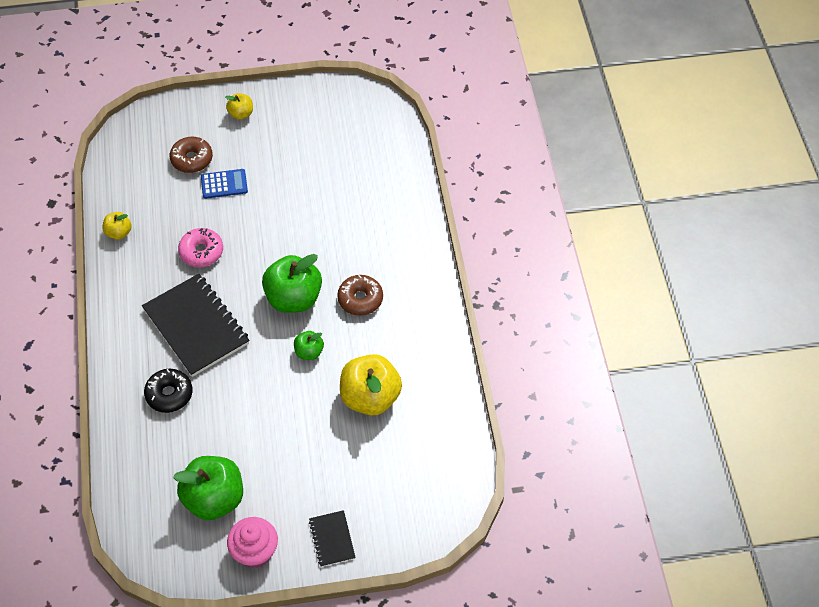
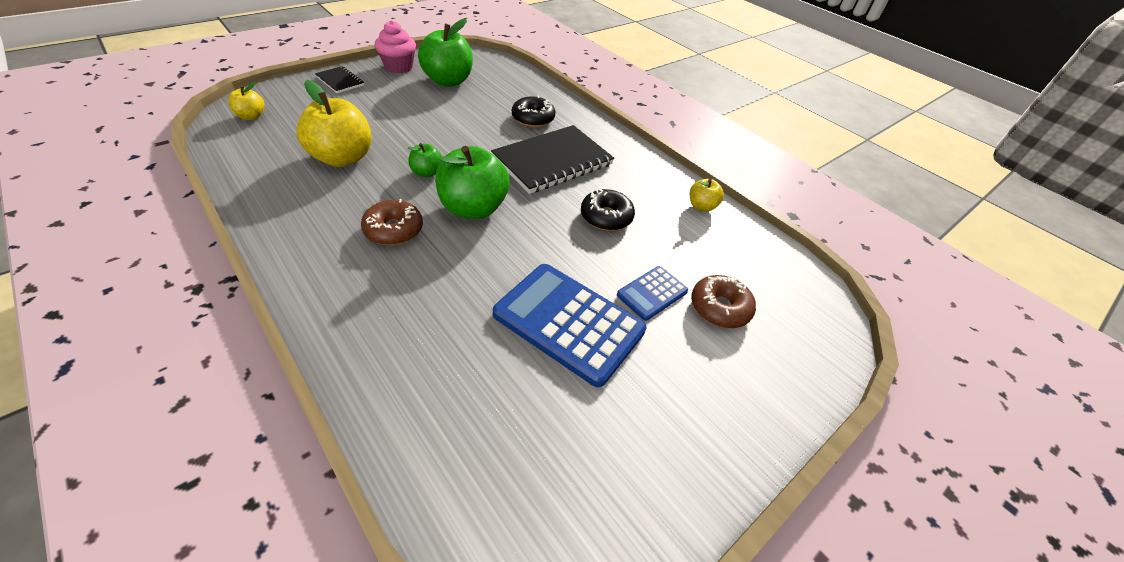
camera: 145 degrees right, 10 degrees down
(196, 326) = (552, 161): black notebook -> black notebook turned 60 degrees counterclockwise
(201, 252) = (606, 217): pink donut -> black donut
(241, 114) = (731, 406): yellow apple -> yellow apple (251, 116)
(290, 187) = (568, 323): none -> blue calculator

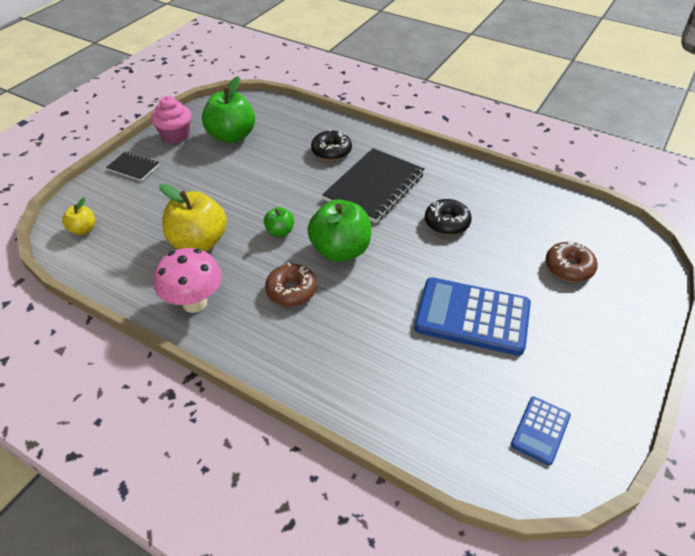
camera: 15 degrees left, 0 degrees up
(291, 210) = (194, 303): none -> pink mushroom
(652, 293) = (516, 273): blue calculator -> blue calculator (540, 430)
(701, 206) = (512, 189): yellow apple -> none

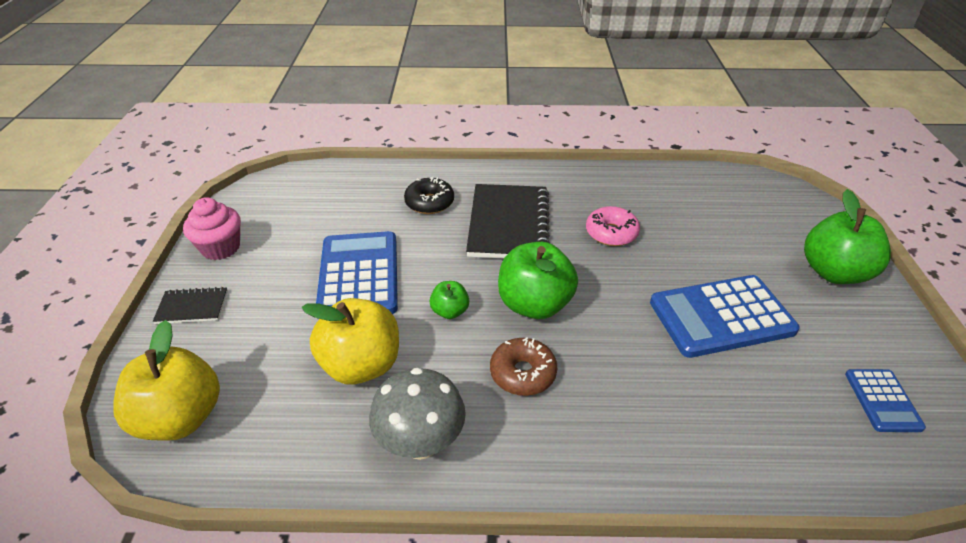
camera: 30 degrees left, 5 degrees down
(83, 229) = (181, 418): yellow apple -> yellow apple, size x2.00
(194, 303) = (421, 443): pink mushroom -> grey mushroom
(231, 136) = (296, 225): green apple -> green apple (834, 272)
(242, 185) = (358, 275): none -> blue calculator
(447, 223) = (611, 233): black donut -> pink donut
(569, 267) = (752, 233): brown donut -> none

